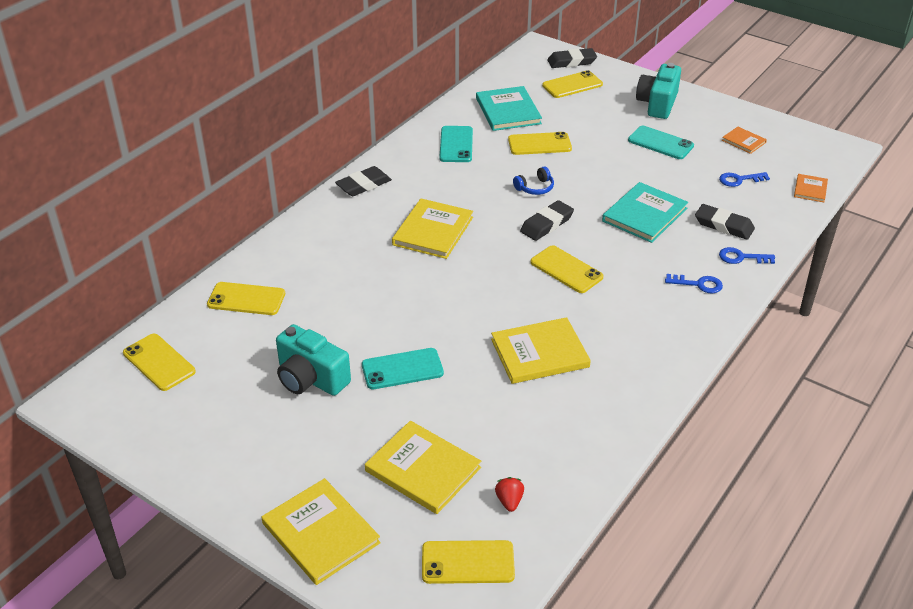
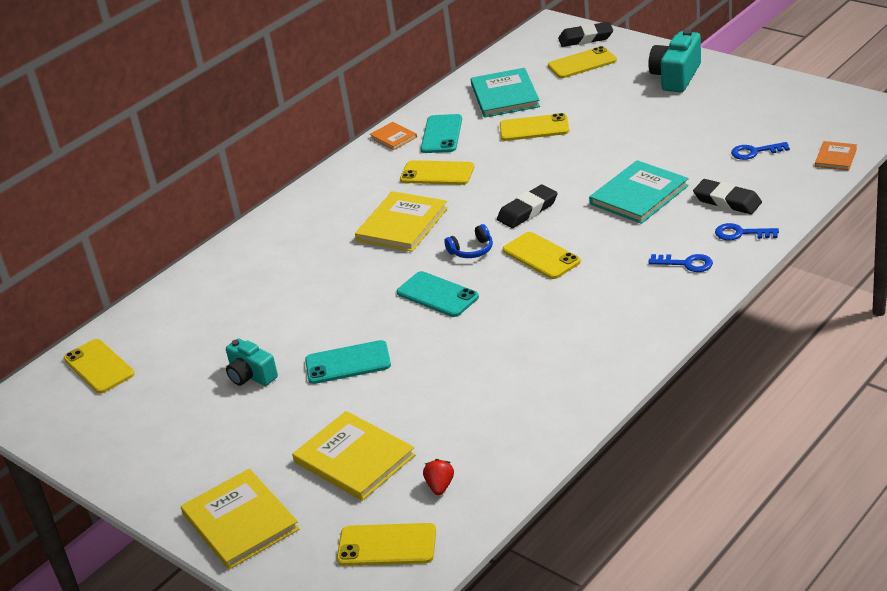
camera: 10 degrees right, 5 degrees down
(246, 299) = (195, 302): yellow phone -> yellow phone (437, 173)
(311, 378) = (251, 375): turquoise camera -> turquoise camera, size x0.66
(363, 185) = (335, 182): black eraser -> none
(535, 188) = (521, 174): blue headphones -> blue headphones (472, 250)
(539, 353) = (497, 341): yellow book -> none
(660, 143) = (671, 118): turquoise phone -> turquoise phone (437, 295)
(743, 141) = (768, 110): orange book -> orange book (393, 137)

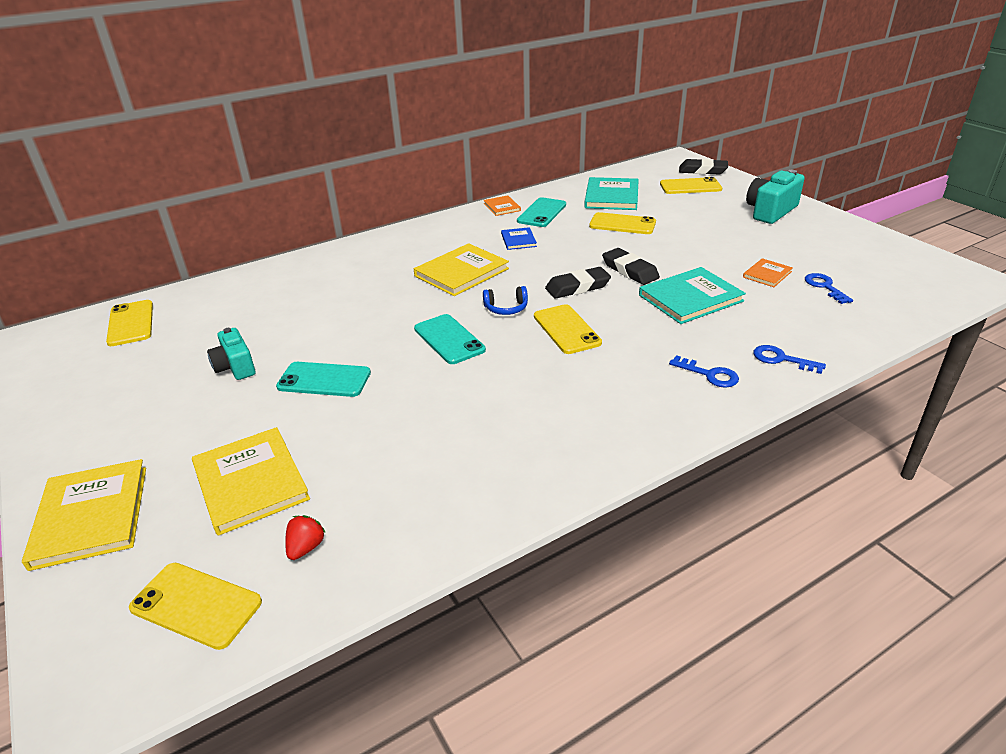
camera: 15 degrees right, 0 degrees up
(437, 173) = (518, 240): yellow phone -> blue book
(727, 201) = (778, 324): black eraser -> black eraser (630, 270)
(755, 152) = (825, 287): blue key -> blue key turned 60 degrees clockwise
(835, 157) = (912, 310): orange book -> orange book (767, 274)

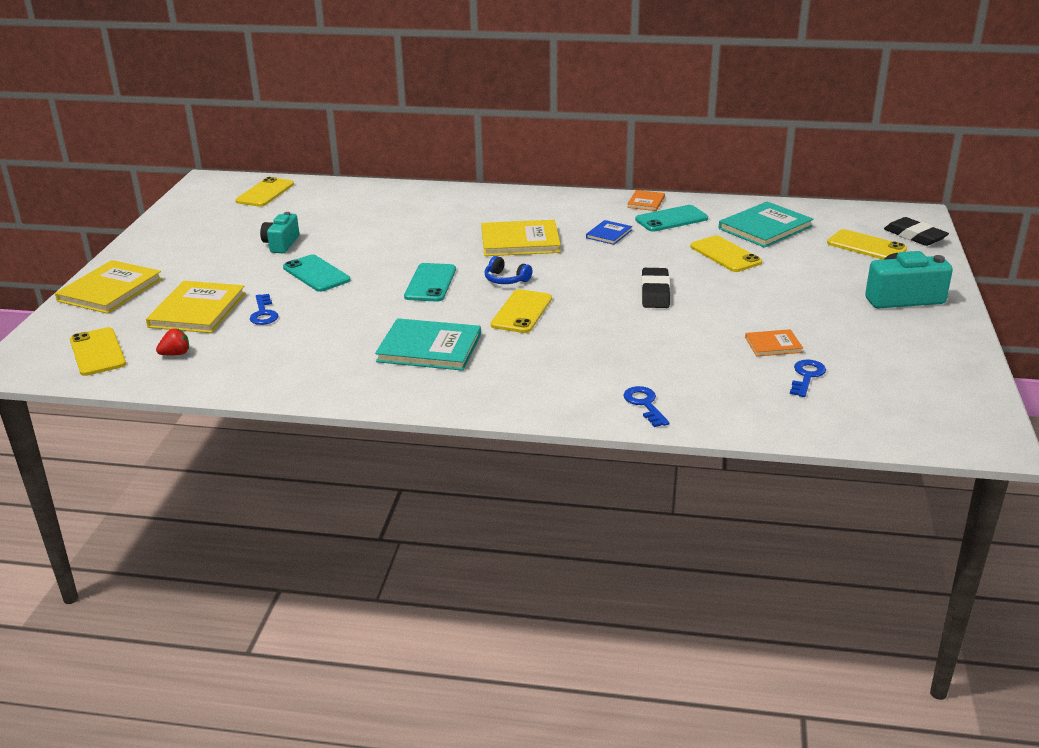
camera: 40 degrees right, 5 degrees down
(577, 287) = (587, 287): black eraser -> none
(690, 298) = (663, 333): turquoise book -> turquoise book (429, 348)
(709, 374) = (566, 386): blue key -> blue key (263, 313)

